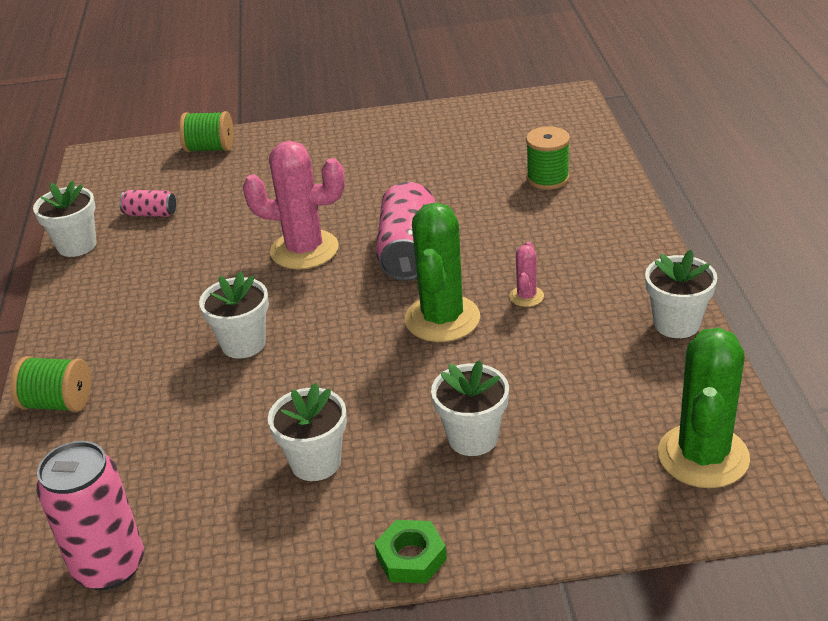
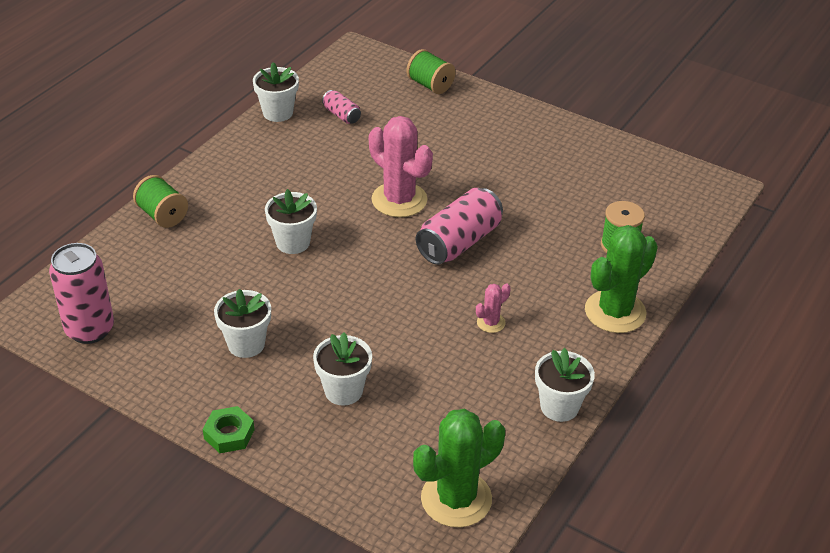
camera: 35 degrees right, 5 degrees up
(442, 319) = (421, 303): green cactus -> green cactus (615, 312)

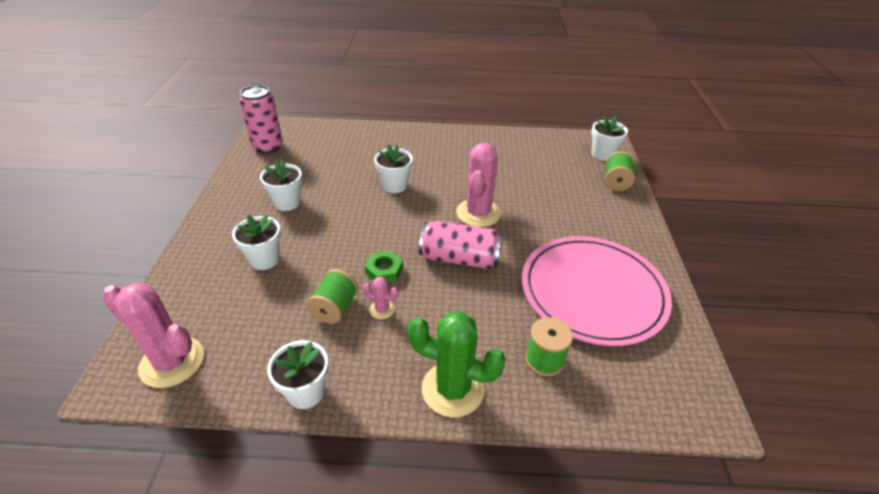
camera: 60 degrees right, 0 degrees up
(162, 215) = (379, 134): green spool -> green spool (335, 308)
(229, 434) = (202, 226): green nut -> green nut (384, 271)
(278, 113) = (510, 136): white flower pot -> white flower pot (602, 154)
(341, 115) = (537, 159): pink can -> none
(456, 499) = (172, 362): green cactus -> pink cactus
(565, 180) = (592, 292): none -> pink plate

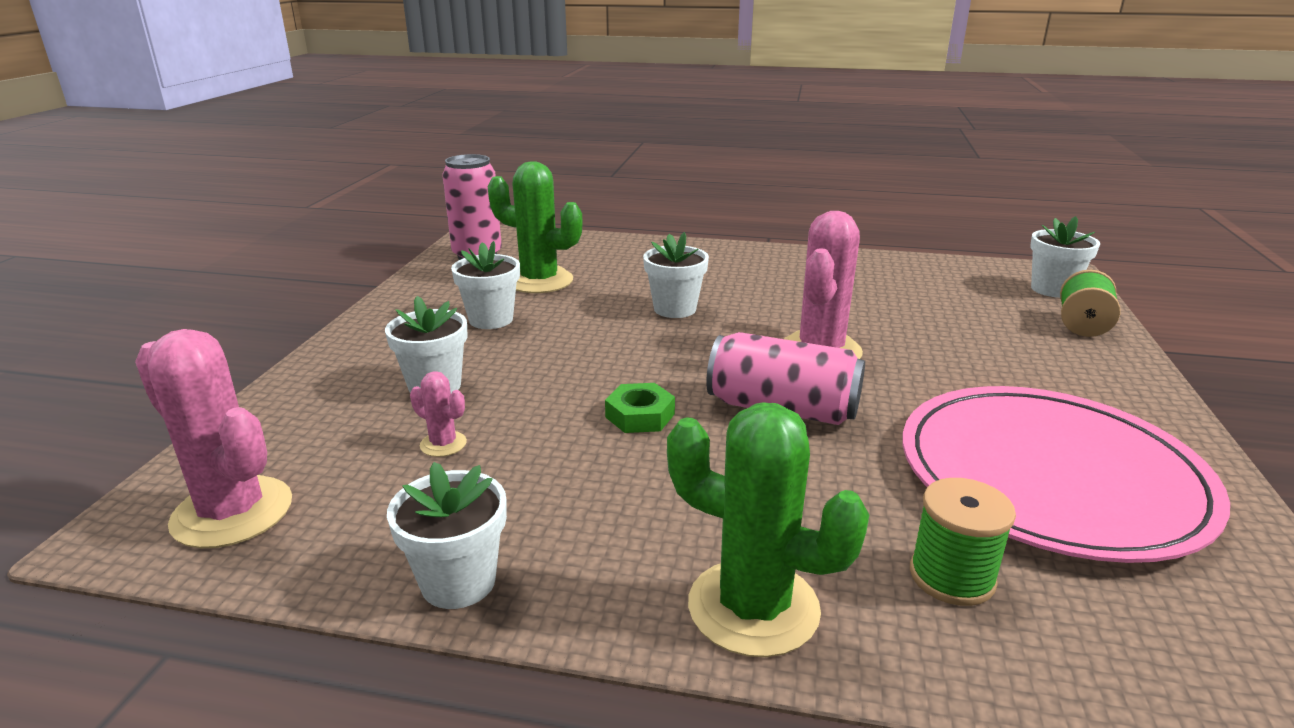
camera: 10 degrees right, 15 degrees down
(311, 167) = (539, 281): none -> green cactus
(335, 308) = (541, 460): green spool -> none
(382, 309) = (627, 469): pink cactus -> pink cactus (443, 444)

